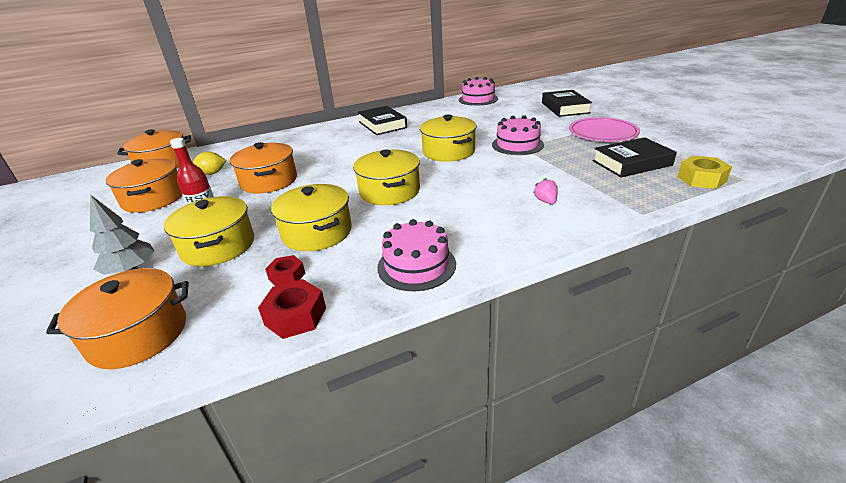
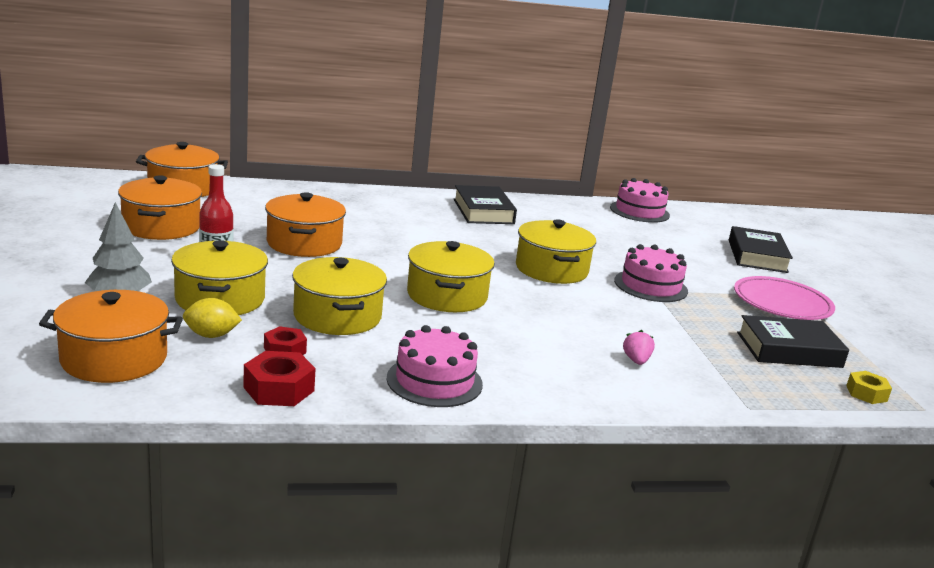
camera: 10 degrees right, 10 degrees down
(212, 173) = (238, 215): yellow lemon -> yellow lemon (211, 335)
(701, 179) = (866, 393): yellow nut -> yellow nut, size x0.67

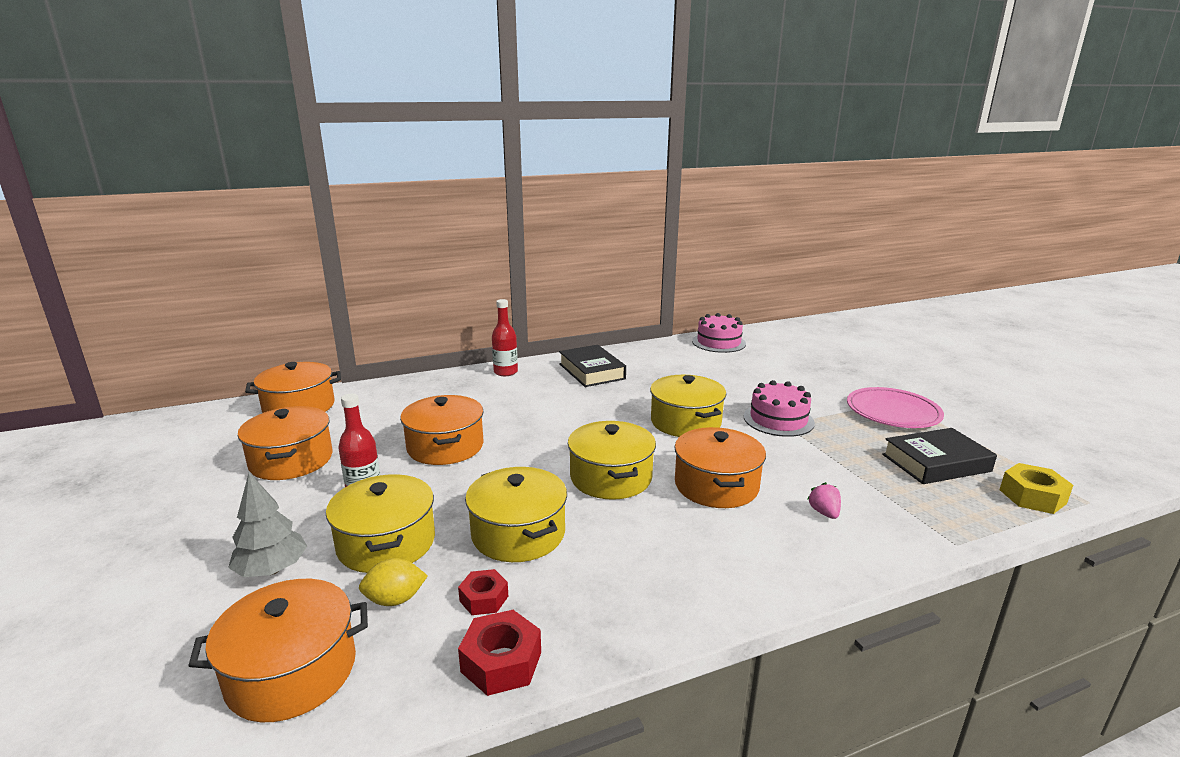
camera: 10 degrees left, 0 degrees up
(394, 196) = (505, 372): none -> red bottle
(434, 381) = (657, 597): pink cake -> none
(545, 321) = (716, 485): none -> orange pot
(757, 256) = (838, 367): black book -> none
(866, 393) = (1032, 496): yellow nut -> yellow nut, size x1.50

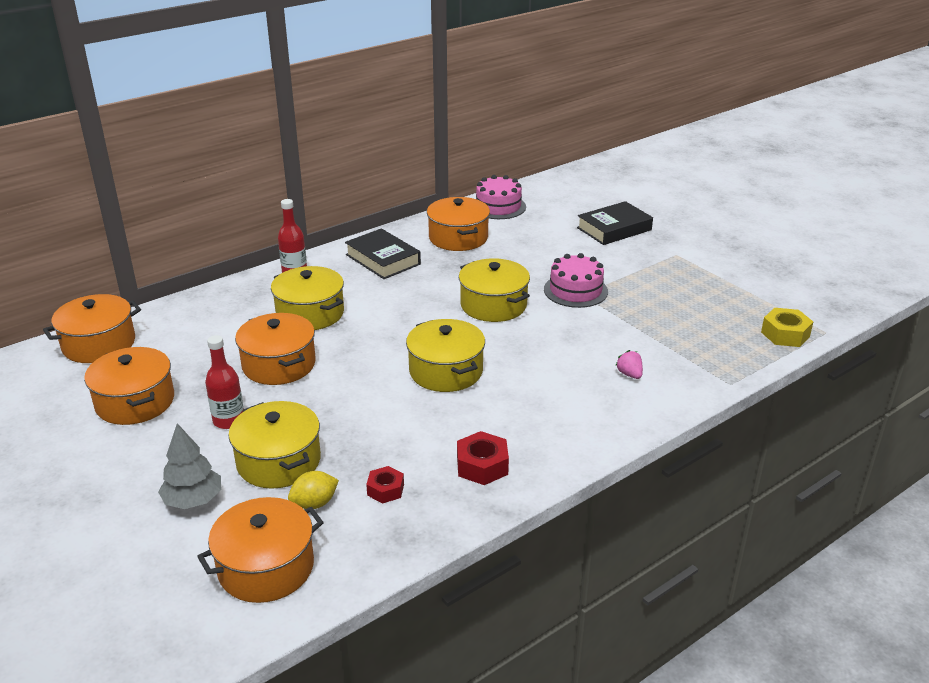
camera: 15 degrees left, 10 degrees up
(501, 662) = (421, 530): red nut -> red nut (482, 466)
(518, 533) = (388, 434): yellow pot -> yellow pot (310, 313)
(716, 485) = (538, 364): orange pot -> orange pot (458, 238)
(893, 412) = (673, 268): pink plate -> none
(936, 463) = (712, 314): black book -> black book (614, 229)

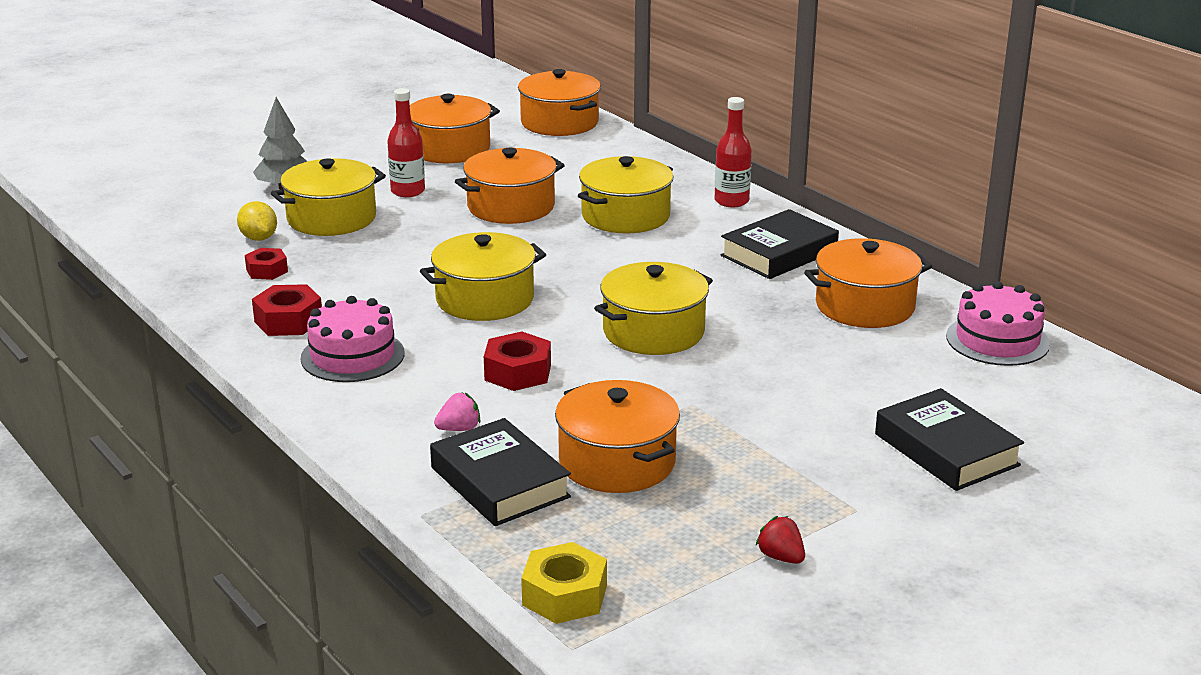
camera: 90 degrees right, 5 degrees down
(266, 567) = (179, 223): orange pot -> orange pot (617, 462)
(553, 354) = (518, 372): none -> red nut
(575, 290) = (704, 399): pink cake -> pink cake (352, 356)
(686, 357) = (500, 482): none -> black book
(725, 275) = (781, 557): none -> red strawberry

